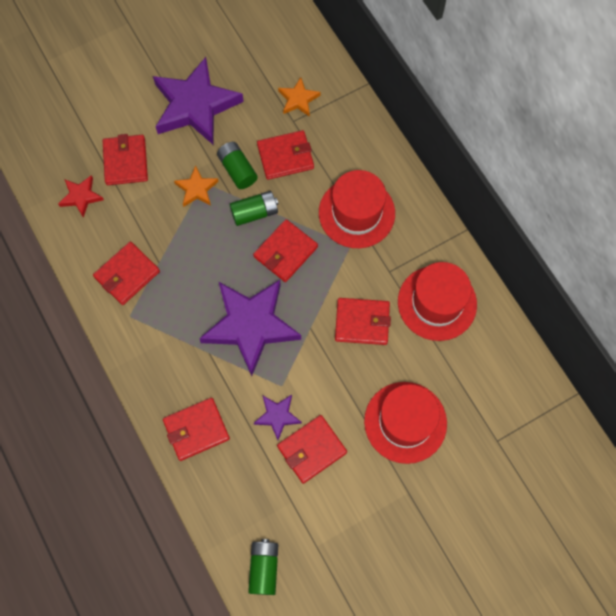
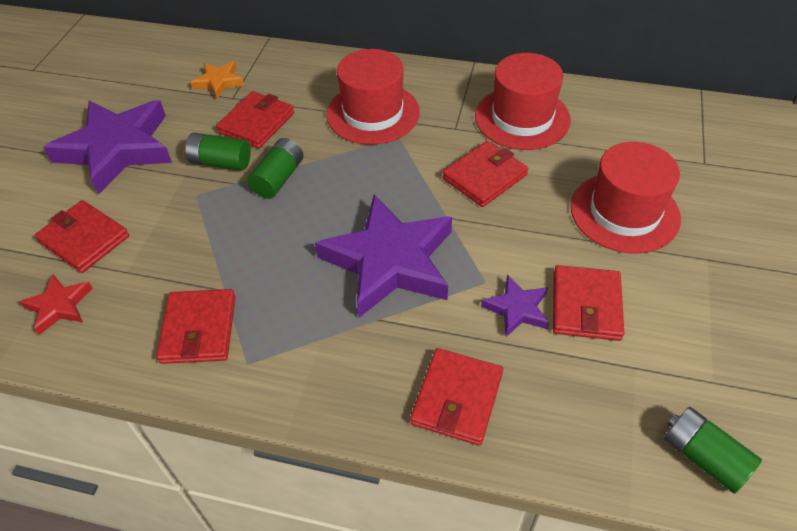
camera: 45 degrees left, 20 degrees down
(196, 189) = (194, 204): orange star -> none
(285, 252) = (346, 183): red wallet -> none

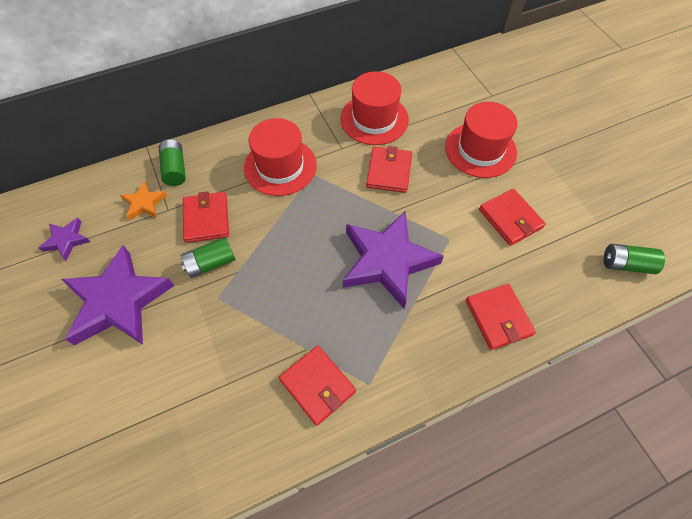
camera: 40 degrees left, 10 degrees up
(59, 306) = (204, 442): red star -> none
(84, 239) = (169, 383): red wallet -> none
(278, 178) = (264, 250): green battery -> green battery (175, 169)
(517, 309) = (480, 244): purple star -> purple star (66, 240)

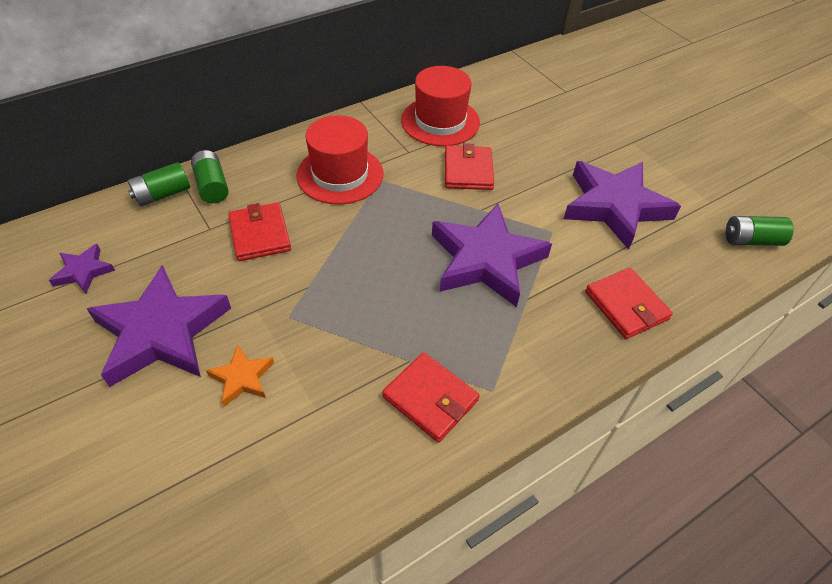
camera: 10 degrees left, 10 degrees down
(144, 203) = (179, 224): orange star -> orange star (242, 378)
(211, 263) = (273, 280): green battery -> green battery (162, 194)
(480, 150) = (565, 143): red hat -> none
(510, 219) = (615, 206): red wallet -> purple star

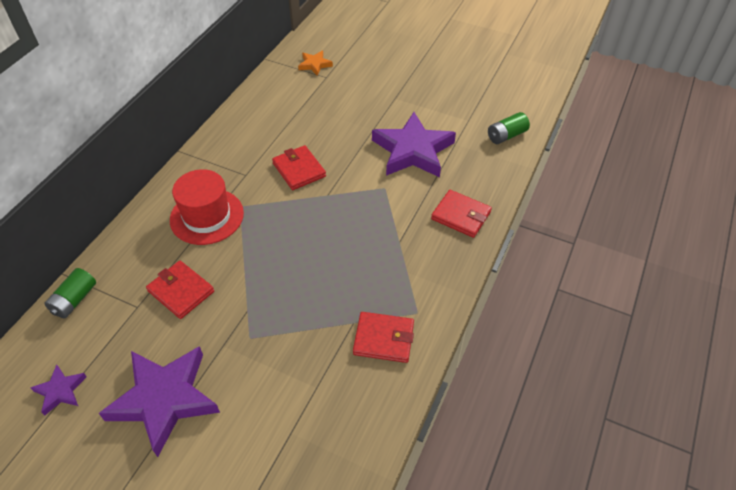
camera: 30 degrees left, 0 degrees up
(212, 186) = (111, 273): green battery -> none
(242, 378) = (250, 396): orange star -> orange star (314, 65)
(440, 121) = (251, 140): red hat -> none
(486, 260) = (355, 229): purple star -> none

